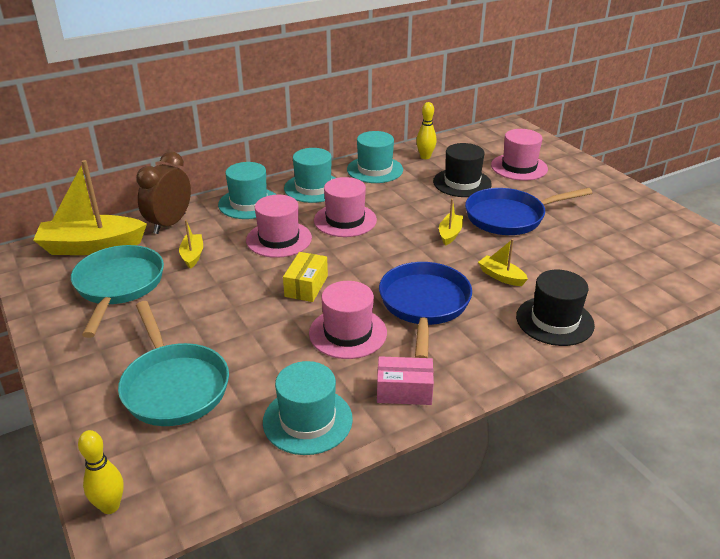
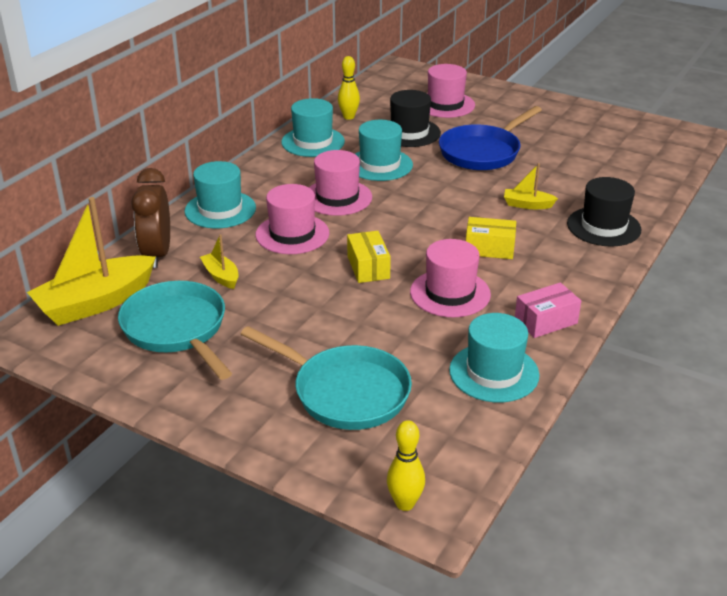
camera: 30 degrees left, 0 degrees up
(313, 188) = (270, 176): turquoise hat -> turquoise hat (380, 165)
(424, 305) = (489, 248): blue pan -> yellow box
(450, 234) = (447, 182): yellow boat -> none

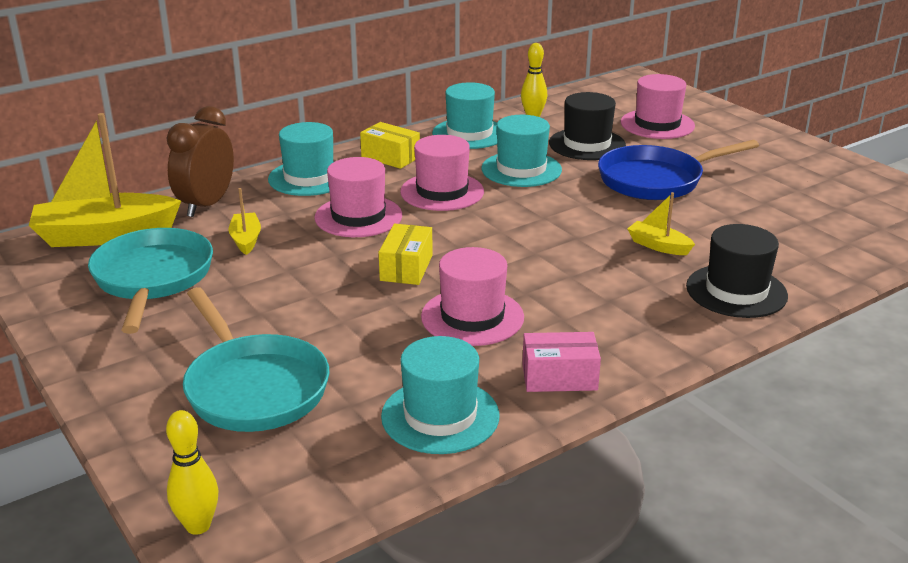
camera: 25 degrees right, 5 degrees down
(489, 248) = (566, 281): yellow box -> yellow box (390, 157)

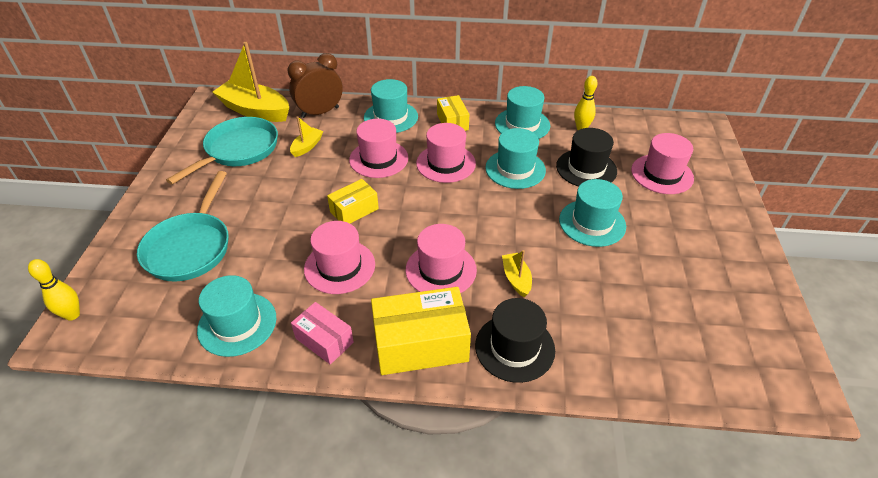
camera: 40 degrees right, 15 degrees up
(580, 271) = (441, 270): none -> pink hat
(654, 331) = (420, 344): none -> yellow box
(656, 180) = (592, 223): blue pan -> turquoise hat

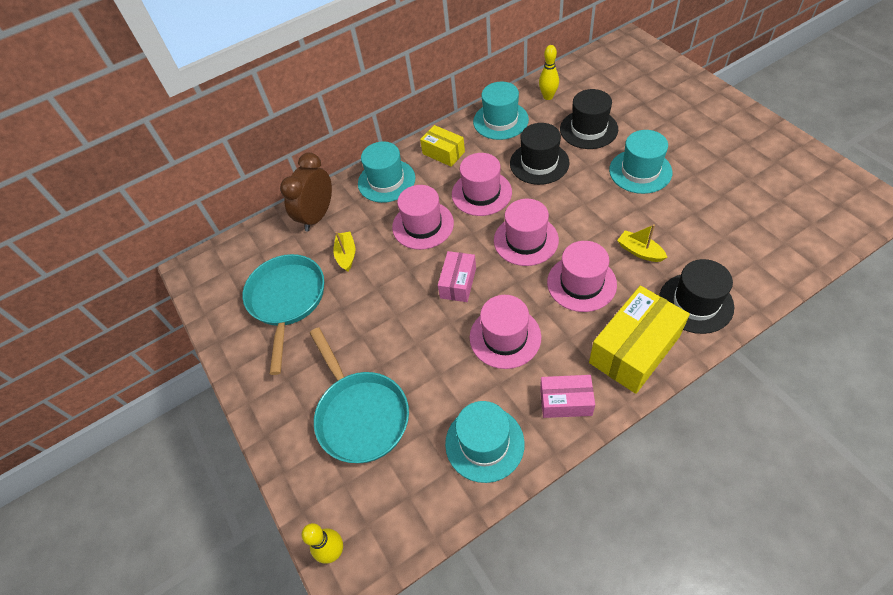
camera: 30 degrees left, 10 degrees up
(255, 110) = (252, 253): yellow boat -> none
(354, 210) = (458, 283): yellow box -> pink box
(515, 169) = (539, 163): turquoise hat -> black hat
(662, 174) = (643, 100): pink hat -> pink hat (526, 240)

